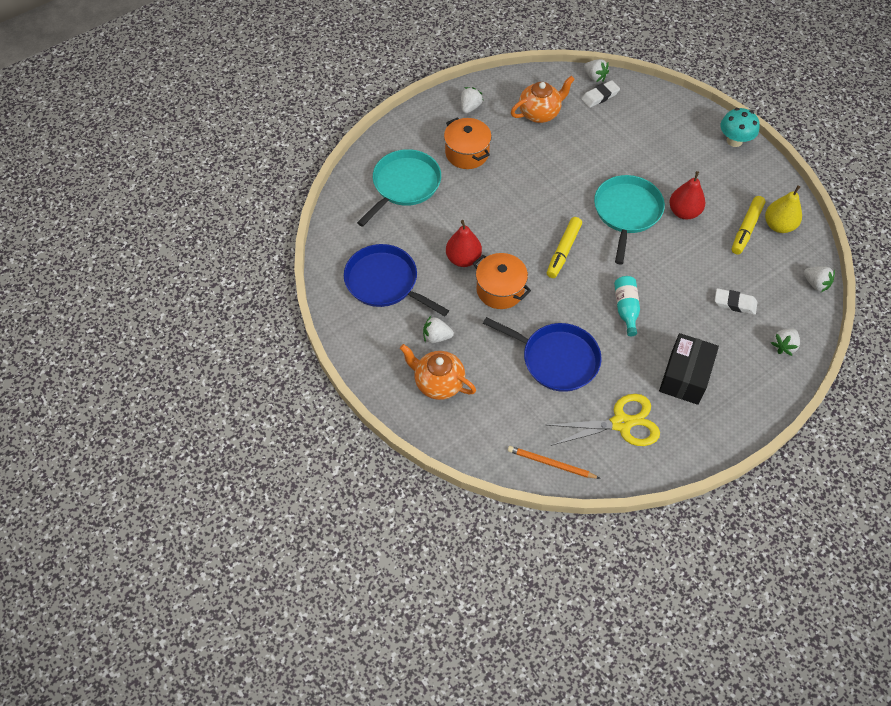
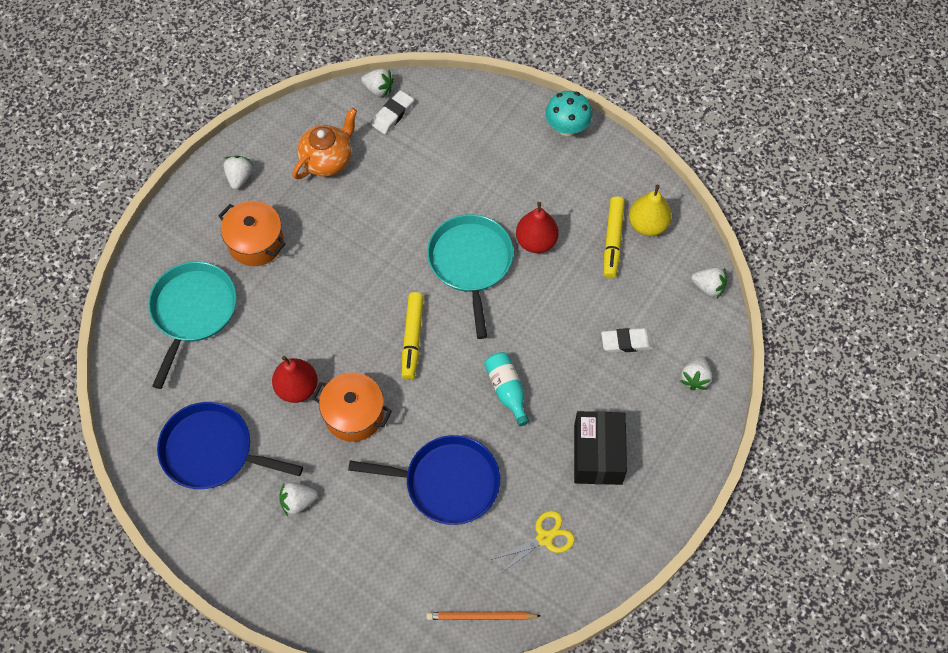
camera: 20 degrees left, 5 degrees up
(438, 383) = (319, 561): orange teapot -> none
(621, 423) = (544, 538): yellow scissors -> yellow scissors, size x0.64

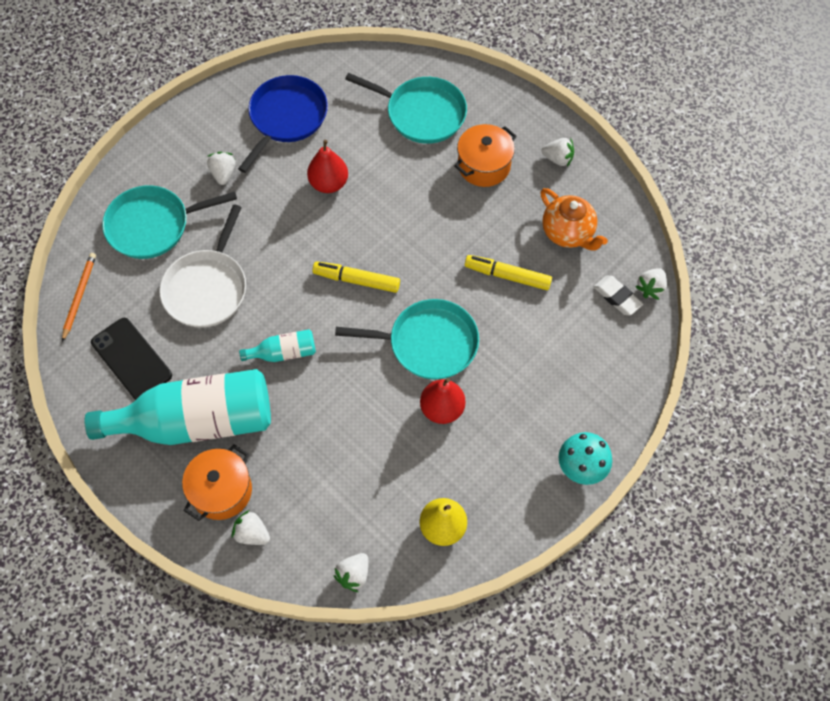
camera: 100 degrees right, 0 degrees up
(354, 414) = (292, 224): orange pot -> orange pot (221, 491)
(377, 561) = (153, 225): none -> turquoise pan
(446, 482) = (207, 288): blue pan -> white pan
(544, 538) = (131, 359): yellow scissors -> black phone
(598, 454) = (197, 421): black box -> turquoise bottle
(612, 241) = (429, 486): yellow marker -> yellow marker (507, 276)
(626, 342) = (308, 474): white eraser -> none

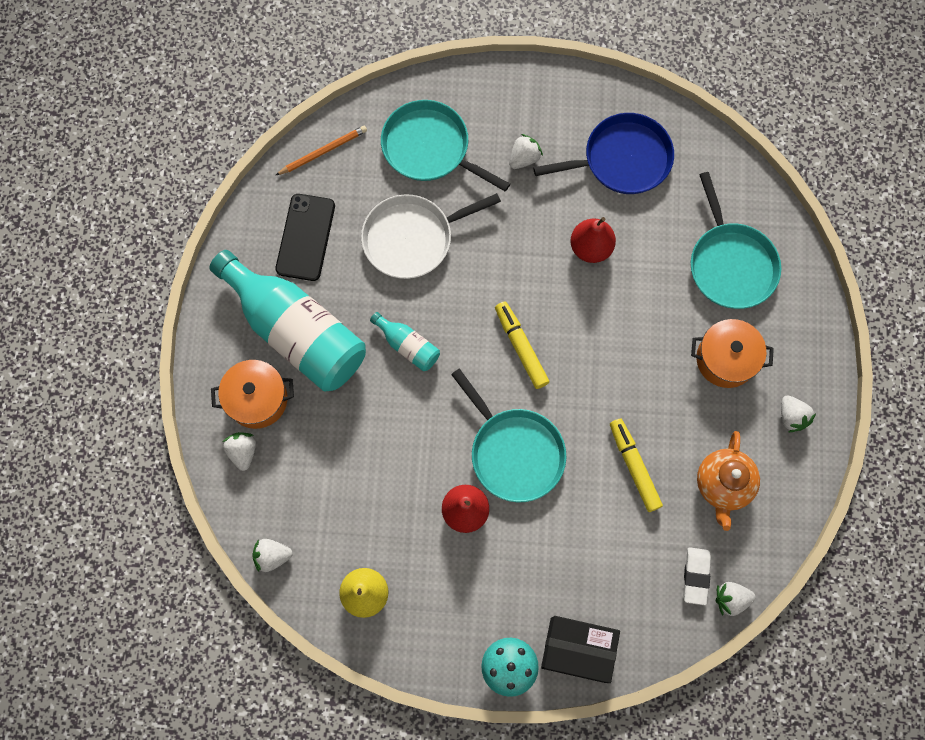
camera: 50 degrees right, 10 degrees up
(606, 411) = (577, 650): none -> black box

